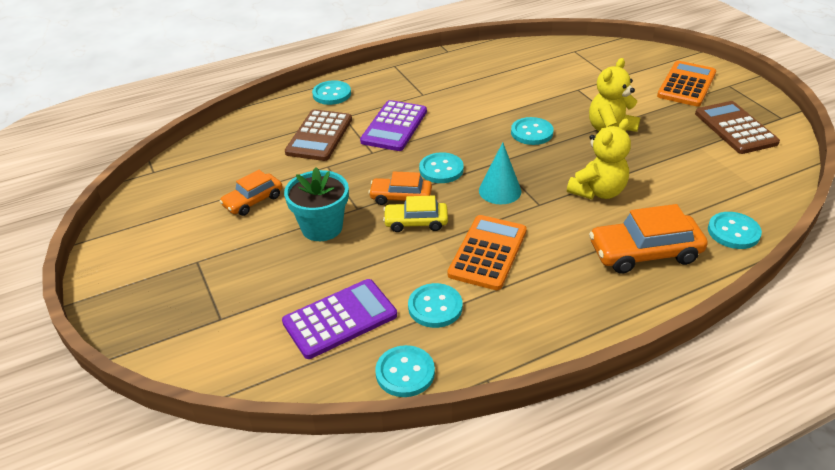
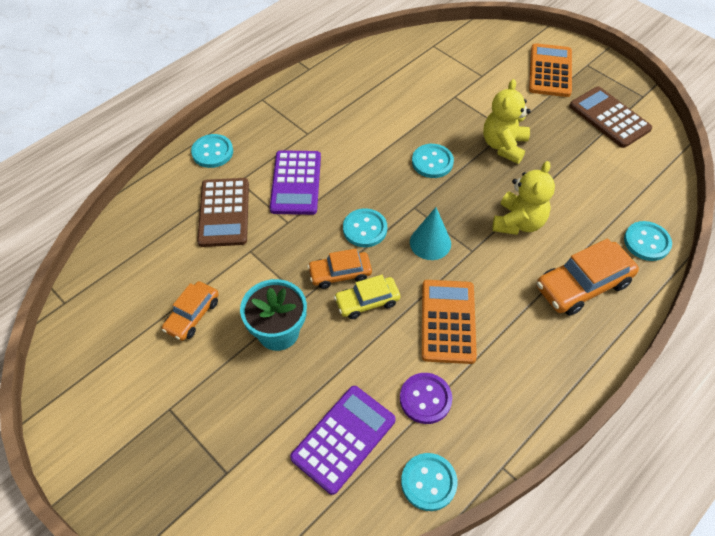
camera: 20 degrees left, 15 degrees up
(435, 307) = (425, 399): turquoise button -> purple button

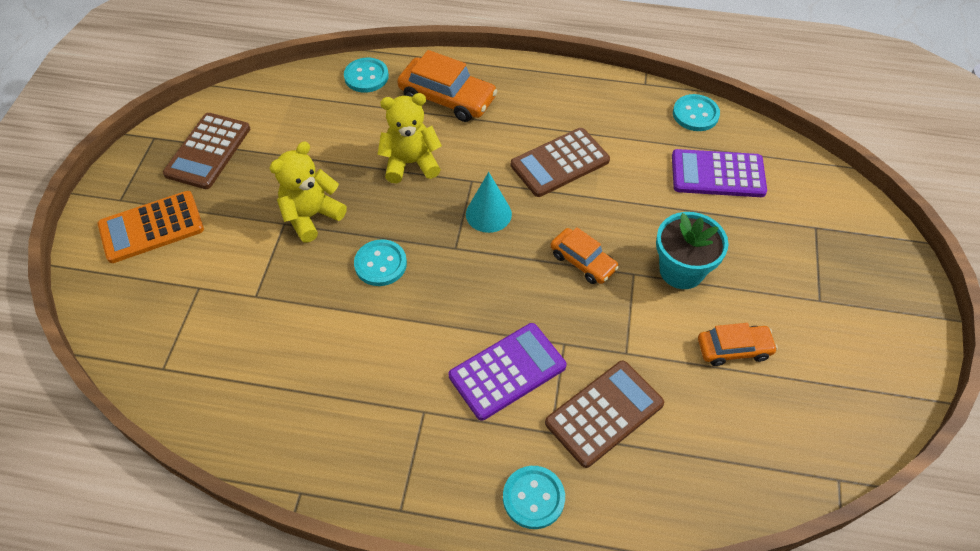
camera: 125 degrees left, 0 degrees up
(365, 229) = (516, 272): turquoise button -> none
(367, 302) = (592, 225): yellow car -> none
(425, 399) = (639, 144): purple button -> none
(448, 321) = (560, 163): orange calculator -> brown calculator
(503, 146) = (311, 216): yellow teddy bear -> yellow teddy bear turned 150 degrees clockwise

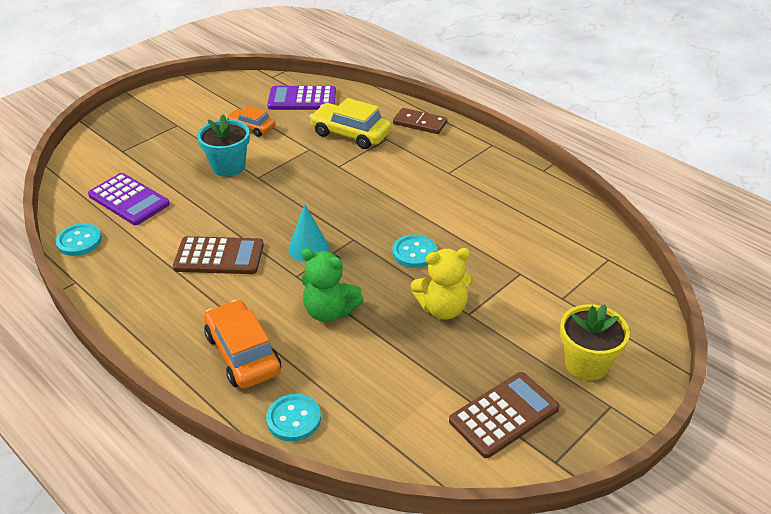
camera: 145 degrees left, 15 degrees down
(151, 227) = (586, 364): orange calculator -> yellow flower pot
(411, 163) = (329, 311): yellow teddy bear -> green teddy bear
(507, 371) = (384, 168): purple calculator -> purple calculator (302, 99)
(533, 498) = (420, 123): turquoise button -> brown domino
(583, 261) = (279, 195): orange car -> none
(604, 413) = (350, 134): brown calculator -> yellow car

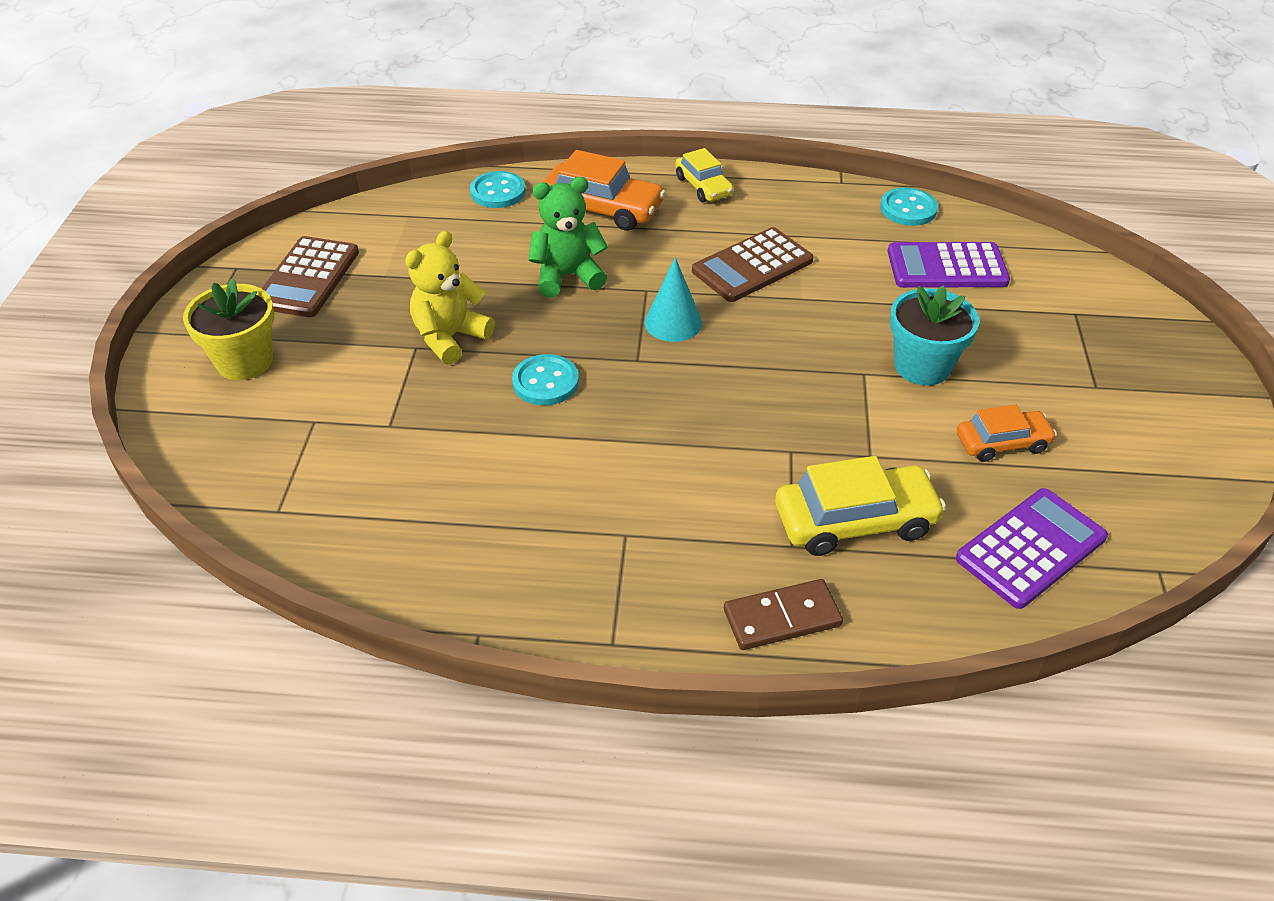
camera: 140 degrees right, 5 degrees up
(156, 331) = (703, 186): none -> yellow car

